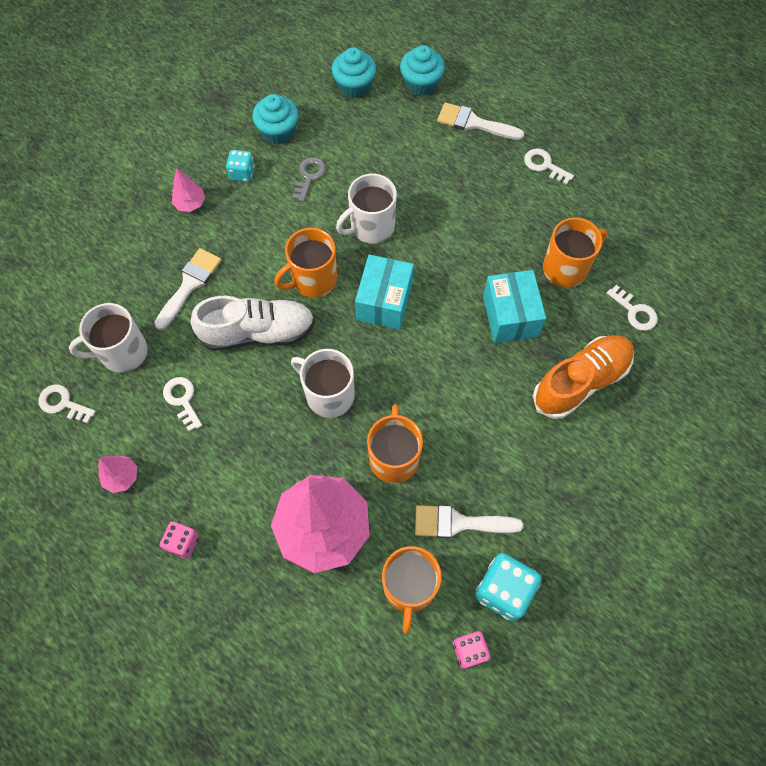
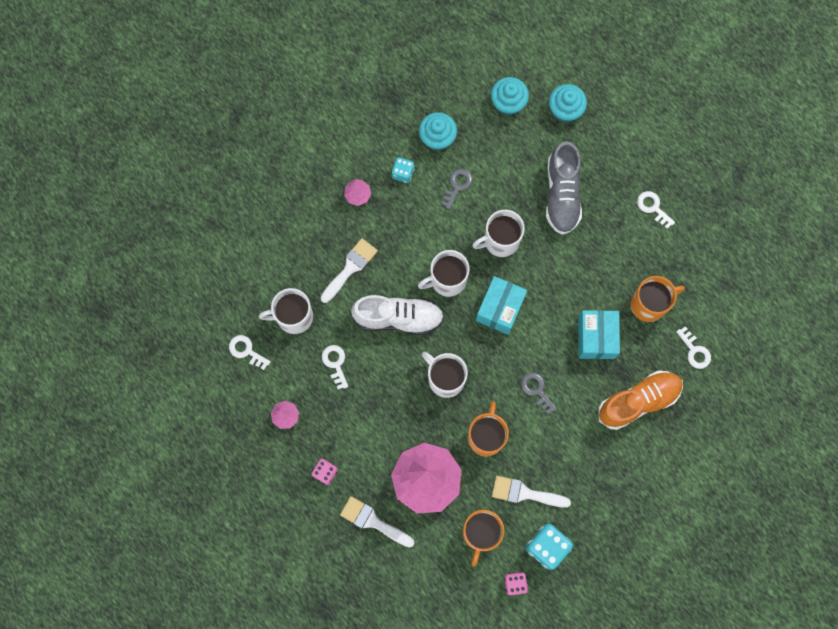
camera: 10 degrees right, 10 degrees up
(313, 280) = (447, 280): orange mug -> white mug
(435, 167) = (562, 194): none -> grey shoe
(448, 389) = (536, 390): none -> grey key
(474, 123) = (603, 157): white brush -> white brush (373, 521)

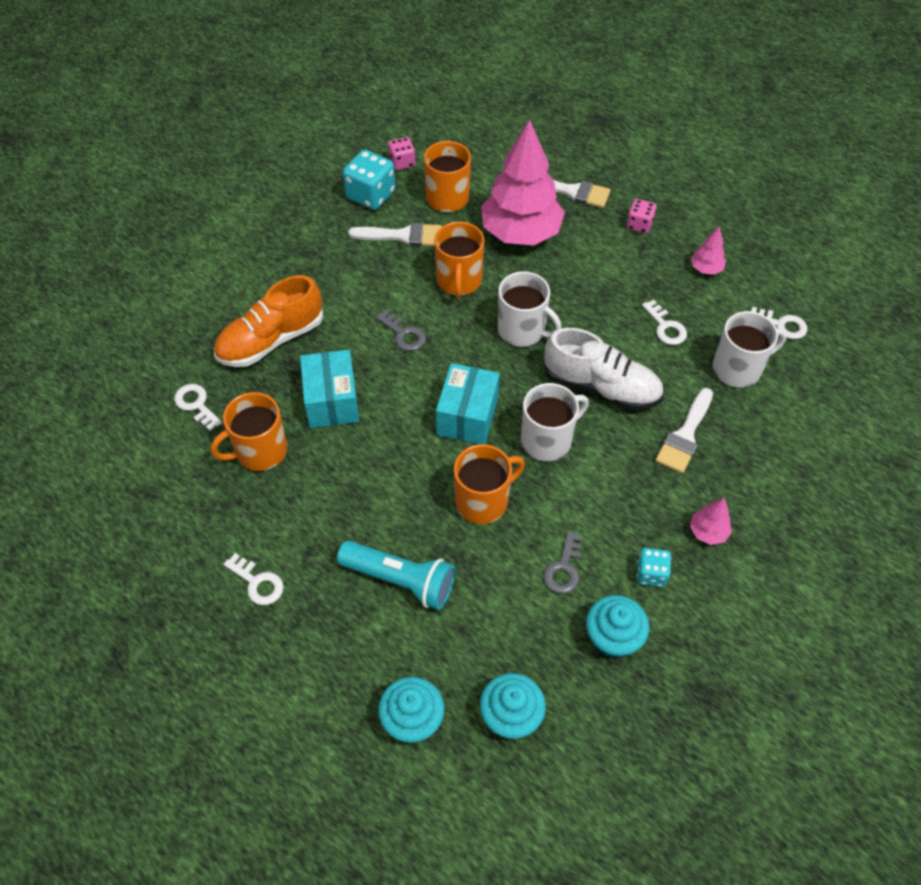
camera: 170 degrees right, 20 degrees down
(398, 318) = (601, 387): white shoe -> white shoe turned 150 degrees counterclockwise
(500, 241) = (483, 501): white mug -> orange mug
(562, 194) = (401, 580): grey shoe -> turquoise flashlight

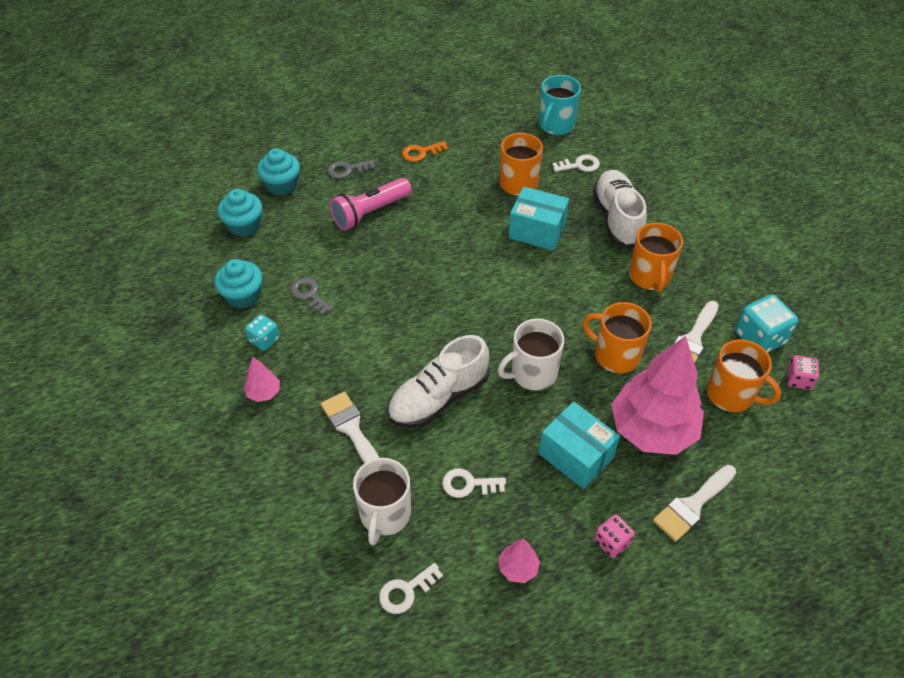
camera: 120 degrees right, 5 degrees down
(127, 457) = (556, 125): none -> turquoise mug
(258, 583) = (421, 153): white key -> orange key
(271, 340) = (617, 218): orange shoe -> white shoe
(401, 580) = (370, 213): turquoise flashlight -> pink flashlight
(404, 334) = (576, 295): grey key -> grey key (347, 170)
(467, 416) = (470, 299): turquoise box -> turquoise box (575, 455)
(483, 501) = (393, 276): orange mug -> orange mug (650, 277)
(547, 440) = (415, 336): white mug -> none

